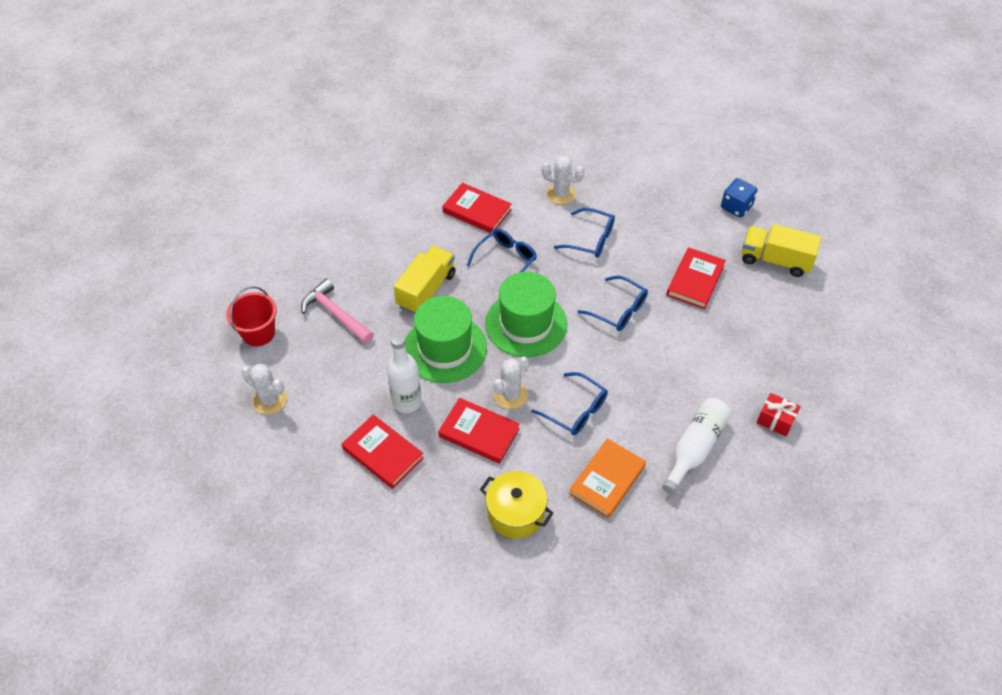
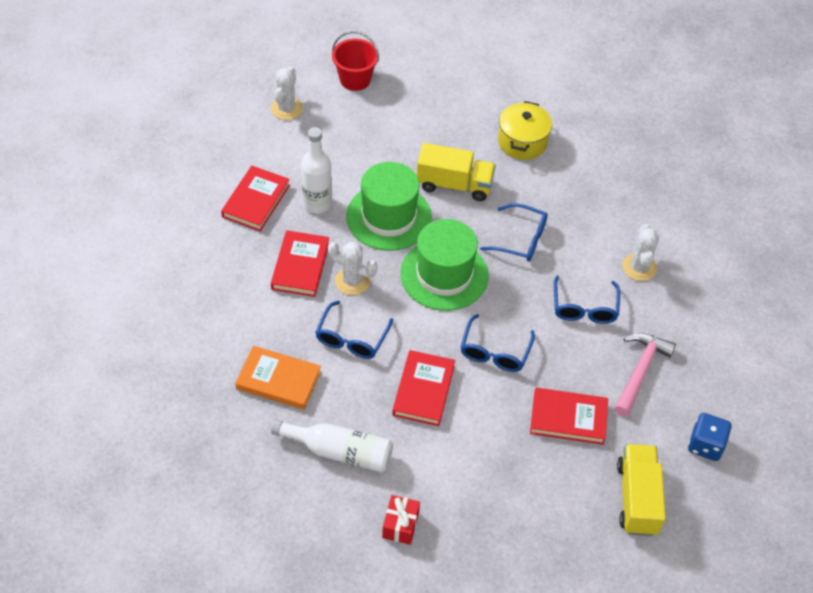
camera: 70 degrees right, 0 degrees up
(336, 314) = (397, 126): pink hammer -> pink hammer (640, 371)
(477, 211) = (577, 200): red book -> red book (423, 390)
(516, 513) = (221, 314): yellow pot -> yellow pot (522, 142)

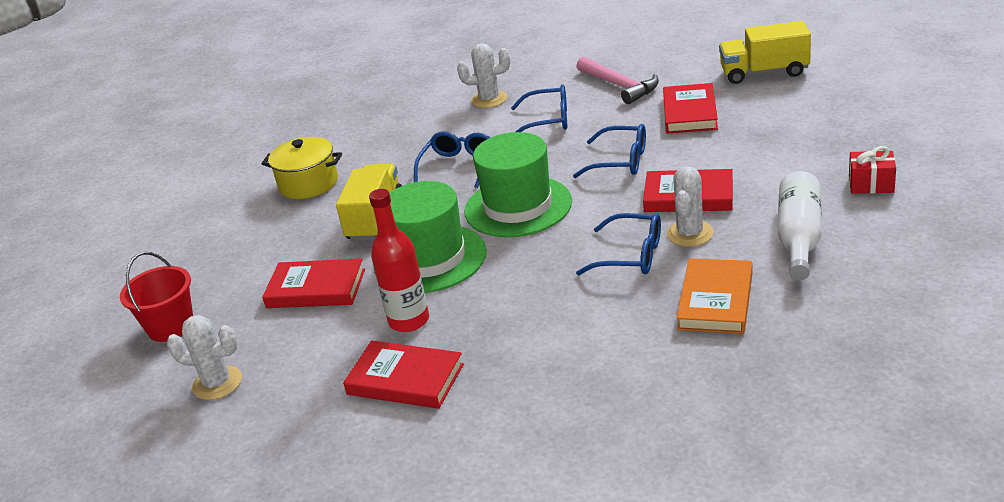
camera: 85 degrees left, 20 degrees down
(300, 266) = (522, 316): red book -> red book (316, 289)
(317, 203) = (409, 321): white bottle -> red bottle
(352, 281) = (540, 270): white cactus -> white cactus (690, 234)
(640, 371) = (619, 86): pink hammer -> pink hammer turned 150 degrees counterclockwise
(705, 445) = (690, 51): blue dice -> none

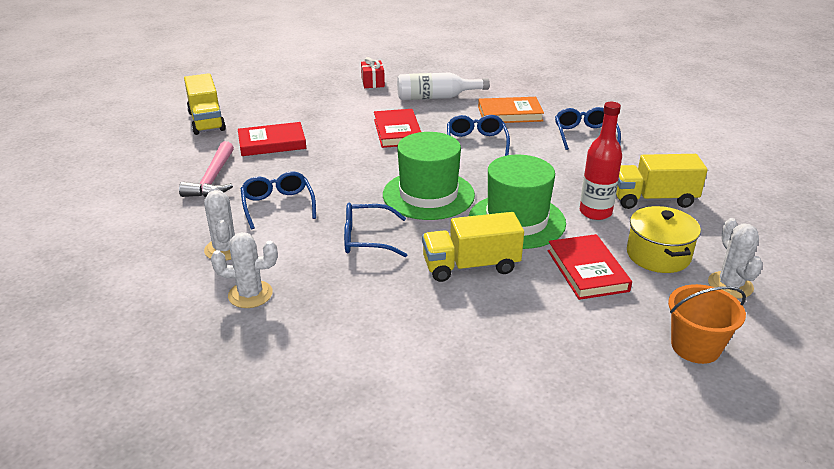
camera: 115 degrees left, 0 degrees up
(171, 327) = (695, 347): red bucket -> orange bucket
(308, 183) = (417, 337): yellow pot -> yellow pot (658, 255)
(405, 379) = (653, 199): red book -> yellow truck
(619, 86) = (213, 179): pink hammer -> pink hammer turned 150 degrees clockwise
(620, 161) = (351, 162): blue glasses -> blue glasses (584, 135)
(690, 234) = (443, 127): white cactus -> white cactus (250, 294)

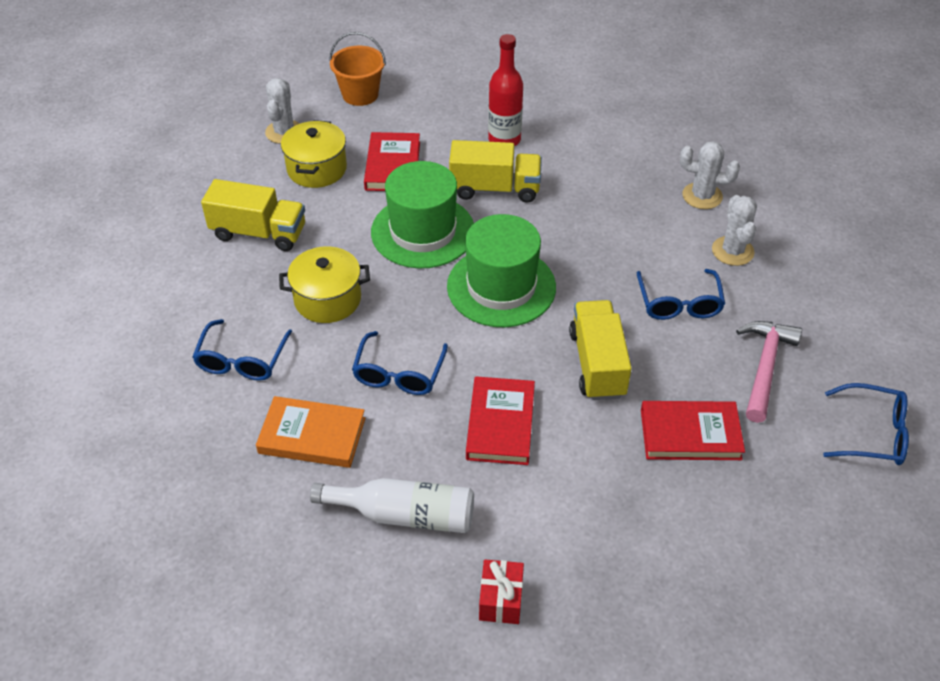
camera: 165 degrees left, 15 degrees up
(206, 121) = (802, 522): yellow truck -> yellow truck (597, 364)
(367, 239) = (585, 237): blue glasses -> blue glasses (871, 433)
(557, 169) = (327, 299): none -> yellow pot
(595, 212) = (334, 227): red bottle -> red bottle (504, 140)

